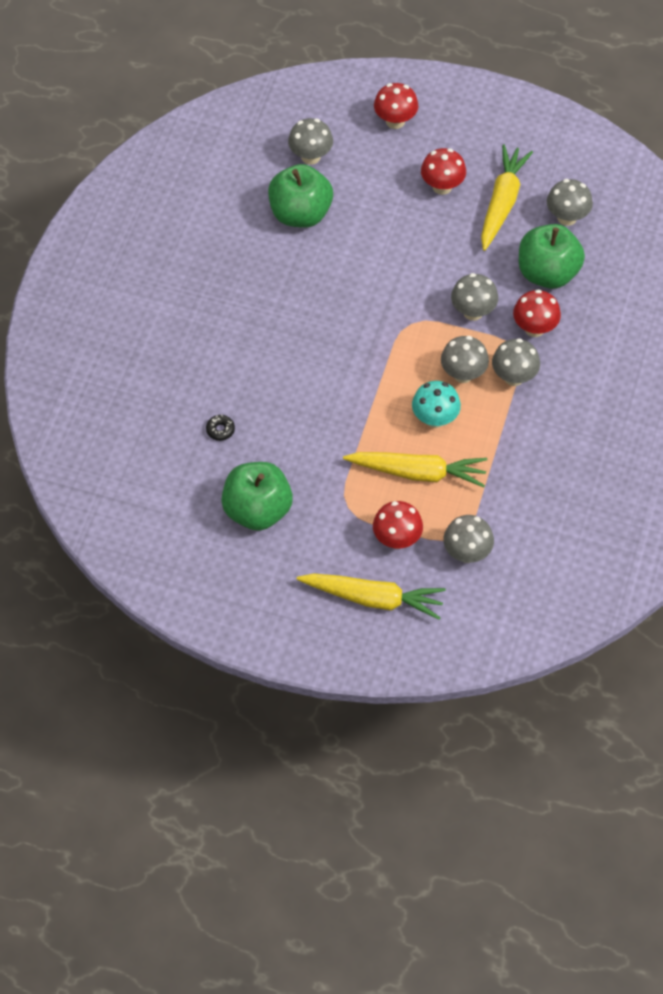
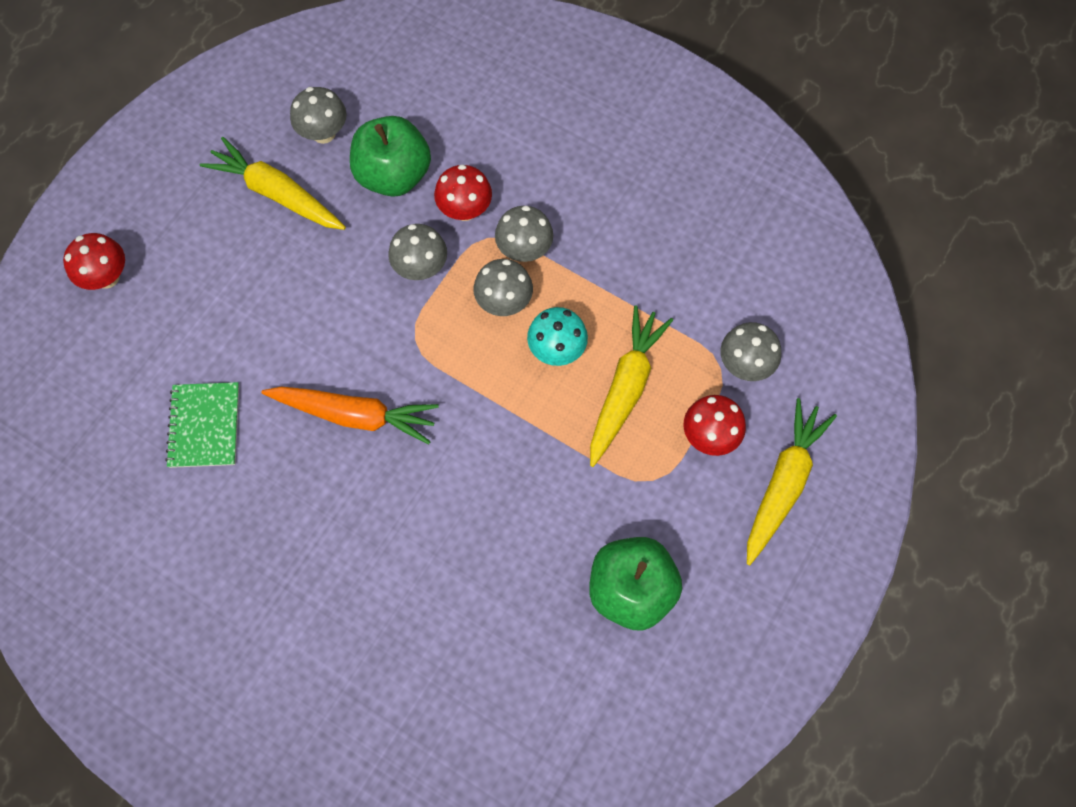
camera: 75 degrees left, 10 degrees up
(220, 430) = (501, 607): black donut -> none
(300, 214) = (204, 426): green apple -> green notebook
(310, 156) = (120, 390): grey mushroom -> none
(338, 302) = (355, 415): none -> orange carrot
(442, 186) = (228, 251): red mushroom -> none

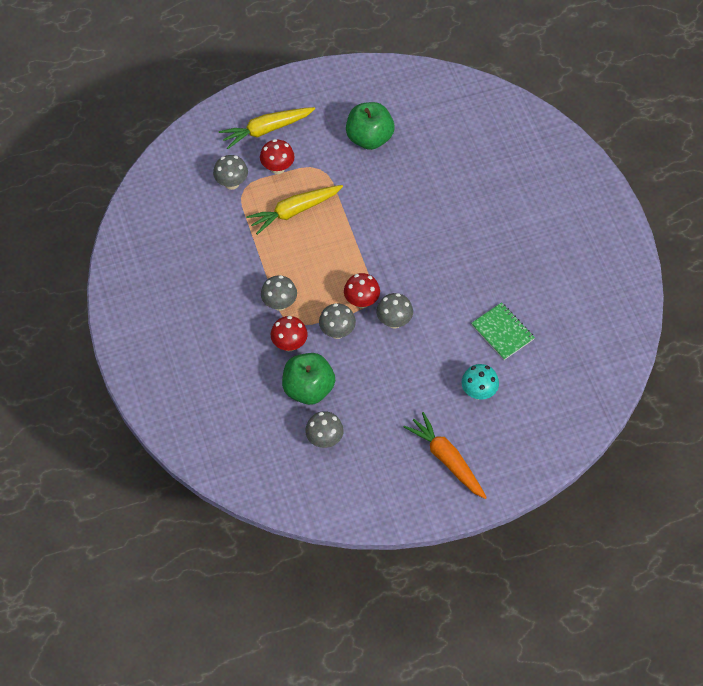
camera: 140 degrees left, 10 degrees down
(107, 277) = (499, 442): red mushroom -> red mushroom (361, 301)
(204, 426) = (502, 332): green notebook -> green notebook turned 75 degrees counterclockwise
(276, 193) = (377, 423): yellow carrot -> none
(355, 415) = (427, 287): orange carrot -> orange carrot (446, 459)
(504, 302) = (312, 287): grey mushroom -> grey mushroom (394, 321)
(556, 350) = (308, 249): turquoise mushroom -> turquoise mushroom (478, 392)

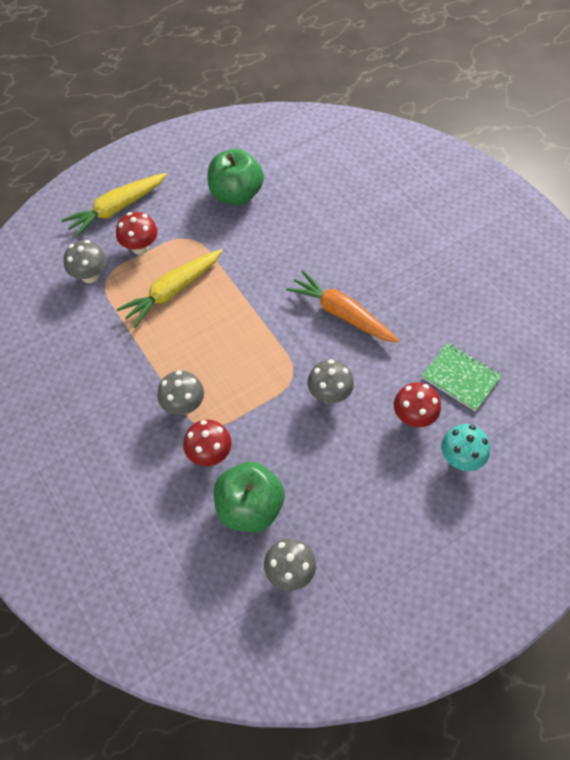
camera: 15 degrees left, 0 degrees up
(337, 331) = (264, 424): grey mushroom -> none
(361, 301) = (282, 379): red mushroom -> red mushroom (413, 417)
(446, 459) = (453, 559): orange carrot -> orange carrot (341, 314)

